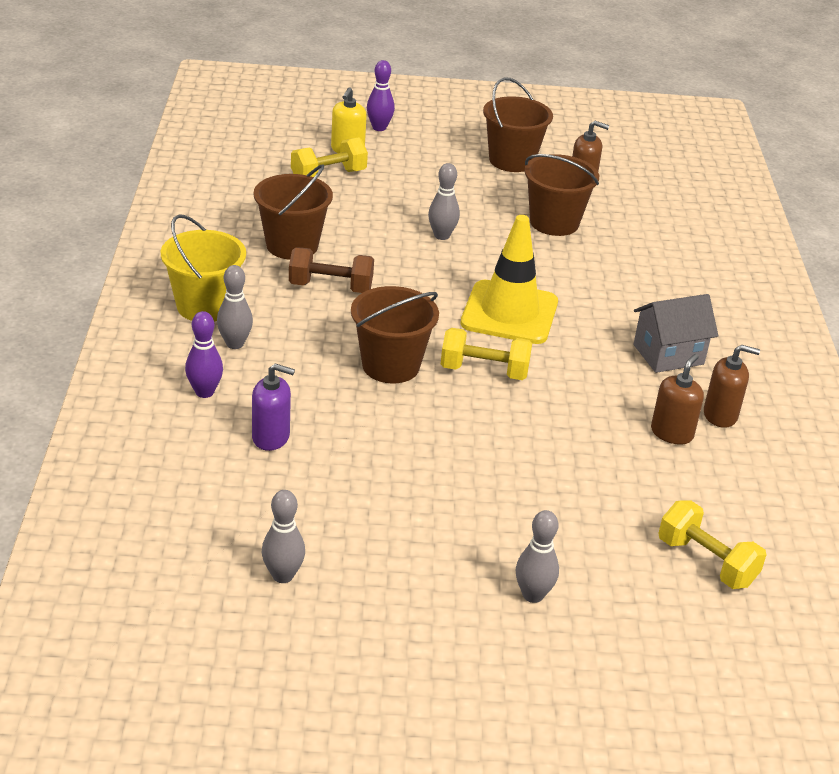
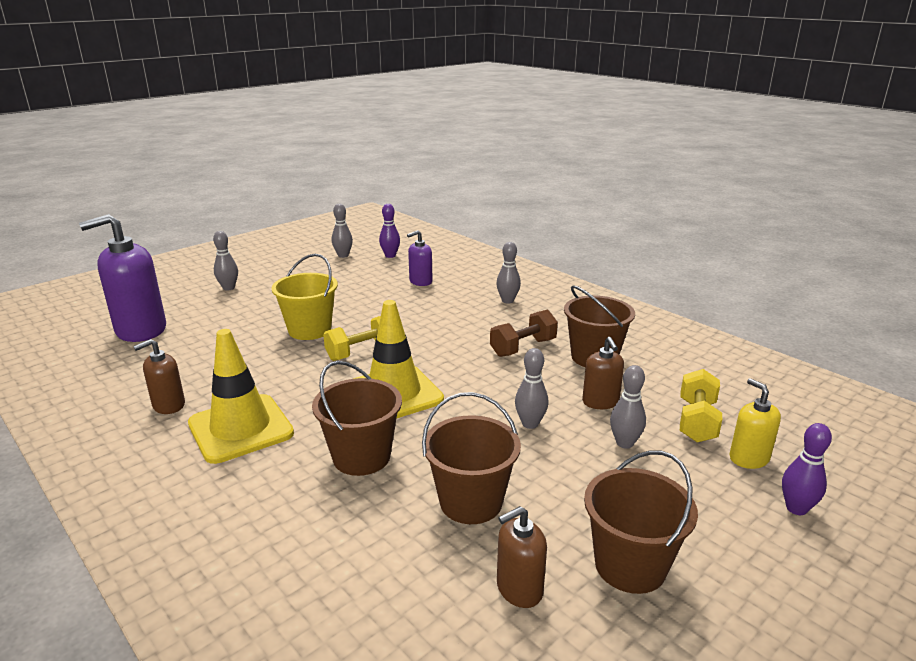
camera: 140 degrees right, 10 degrees down
(204, 306) = (556, 306): yellow bucket -> yellow bucket (309, 330)
(204, 392) = (479, 281): purple bowling pin -> purple bowling pin (390, 256)
(390, 365) = (417, 329): brown bucket -> brown bucket (361, 457)
(402, 193) = (624, 443): none -> grey bowling pin
(668, 354) = (240, 428): grey house -> yellow traffic cone
(672, 433) = (201, 378): brown soap dispenser -> brown soap dispenser (600, 402)
(706, 562) = (140, 330): yellow dumbbell -> purple soap dispenser

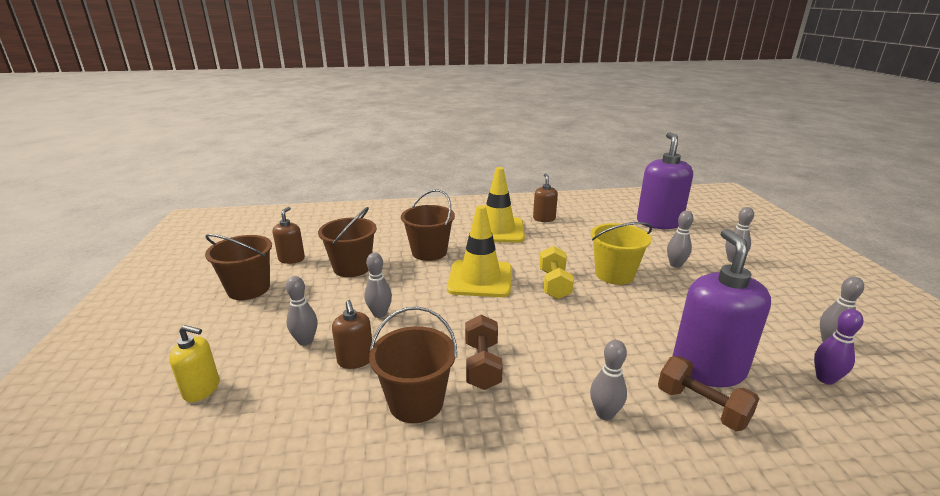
camera: 125 degrees right, 0 degrees up
(260, 308) = (675, 265): none -> grey bowling pin
(420, 281) = (707, 369): purple soap dispenser -> purple soap dispenser, size x1.92
(462, 279) = (701, 407): none -> brown dumbbell
(600, 402) = (355, 360): brown soap dispenser -> brown soap dispenser turned 135 degrees counterclockwise
(696, 421) = (263, 396): yellow dumbbell -> none
(796, 508) = (153, 371): purple bowling pin -> none

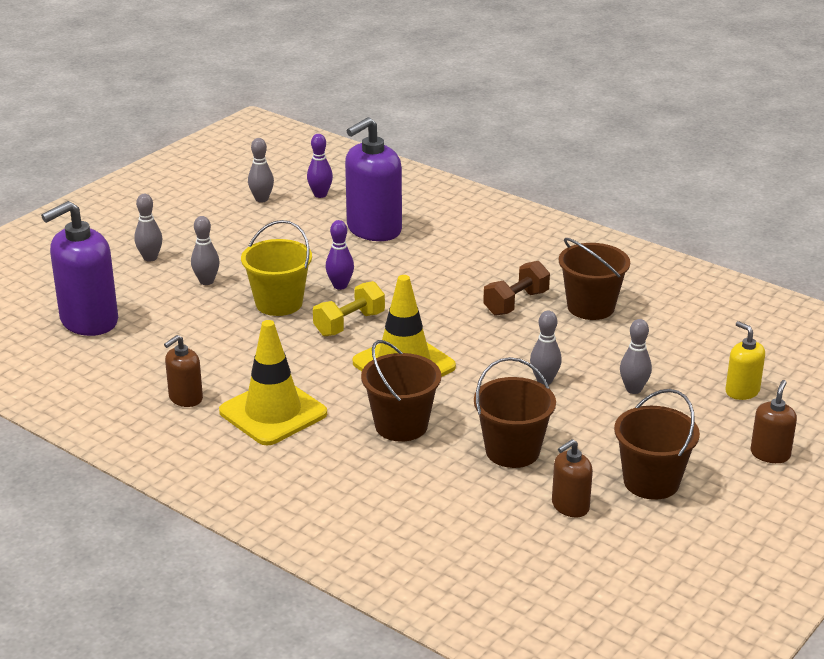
camera: 135 degrees left, 5 degrees up
(355, 360) = (605, 353): brown soap dispenser -> brown soap dispenser (770, 454)
(604, 414) = (482, 247): grey bowling pin -> none
(613, 305) = (340, 286): none -> purple bowling pin
(701, 407) = (421, 222): brown dumbbell -> none

